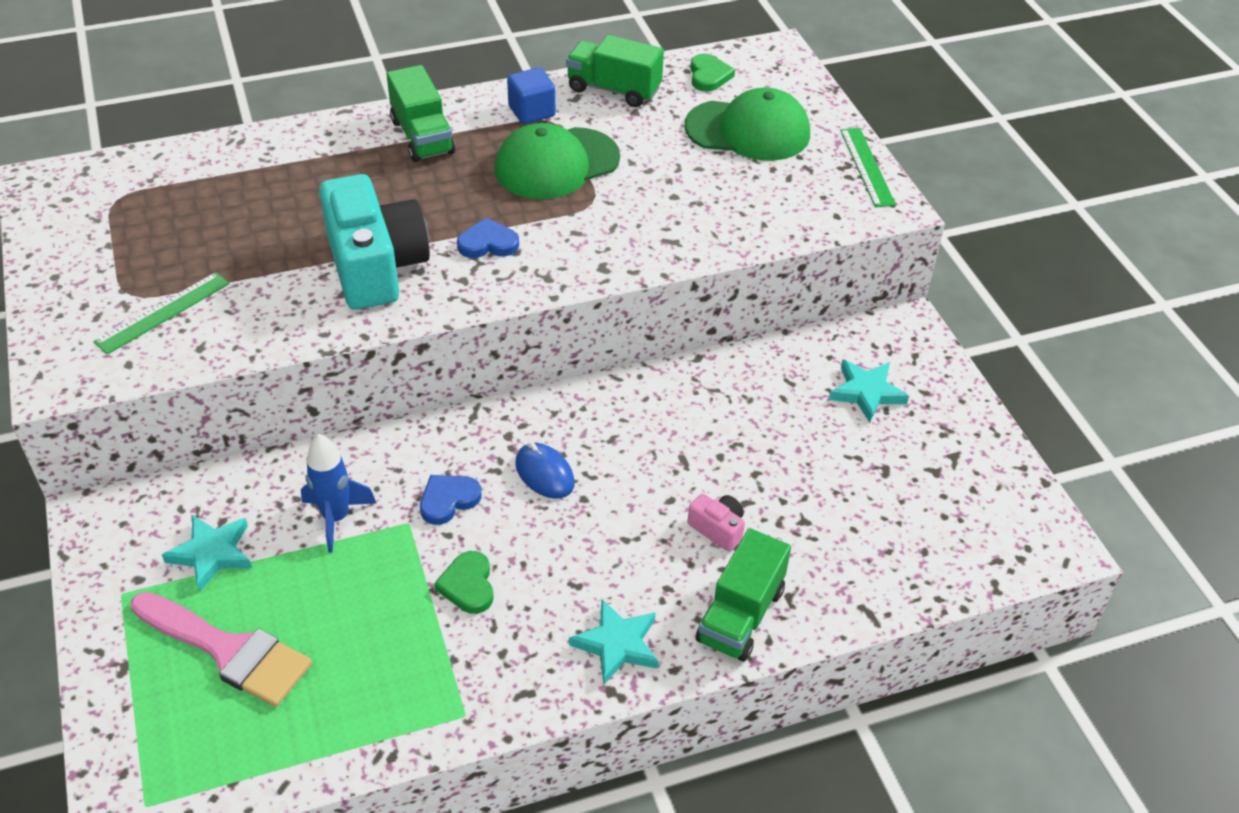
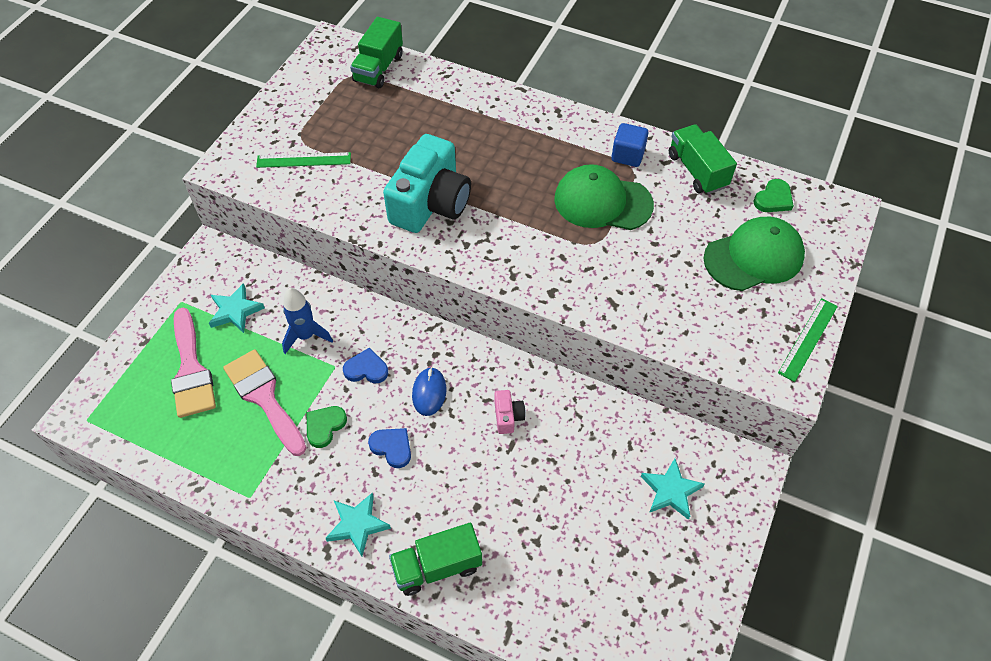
camera: 45 degrees right, 10 degrees up
(360, 610) = (264, 397): none -> pink brush
(422, 137) = (545, 133): green truck -> green truck (378, 68)
(488, 243) = (505, 230): blue heart -> blue heart (392, 447)
(718, 529) = (483, 504): pink camera -> pink camera (508, 416)
(748, 130) = (754, 257): green cap -> green cap turned 75 degrees counterclockwise

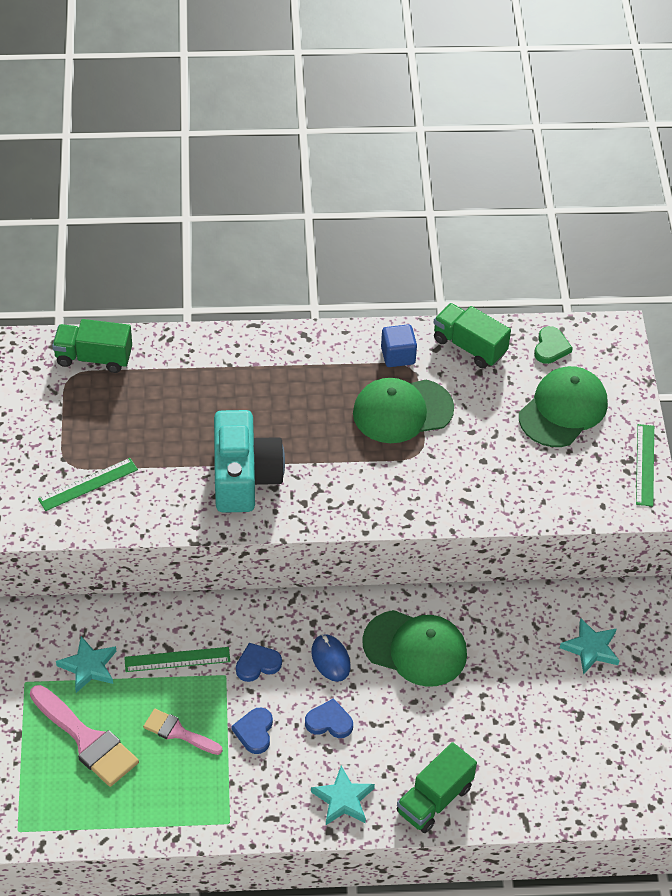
camera: 30 degrees left, 5 degrees down
(264, 397) = (178, 732): pink brush -> pink brush, size x0.60
(306, 336) = (177, 659): blue rocket -> green ruler
(325, 426) = (254, 732): green heart -> blue heart
(378, 68) = (94, 357): green truck -> green truck turned 105 degrees clockwise
(508, 416) = (415, 648): pink camera -> green cap

